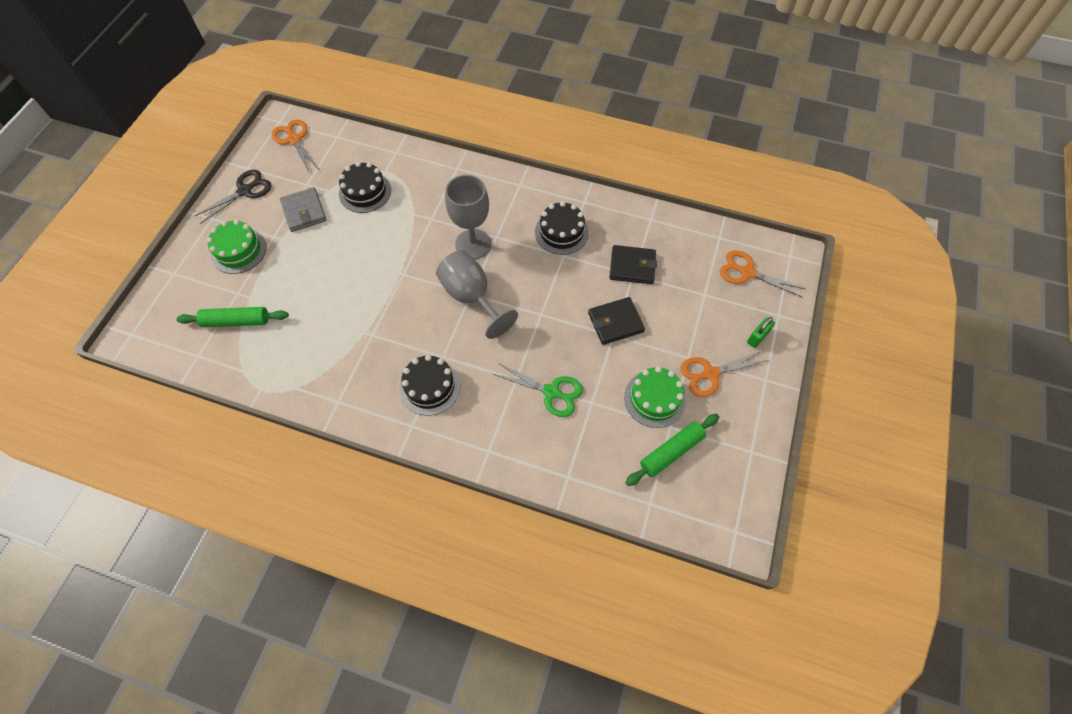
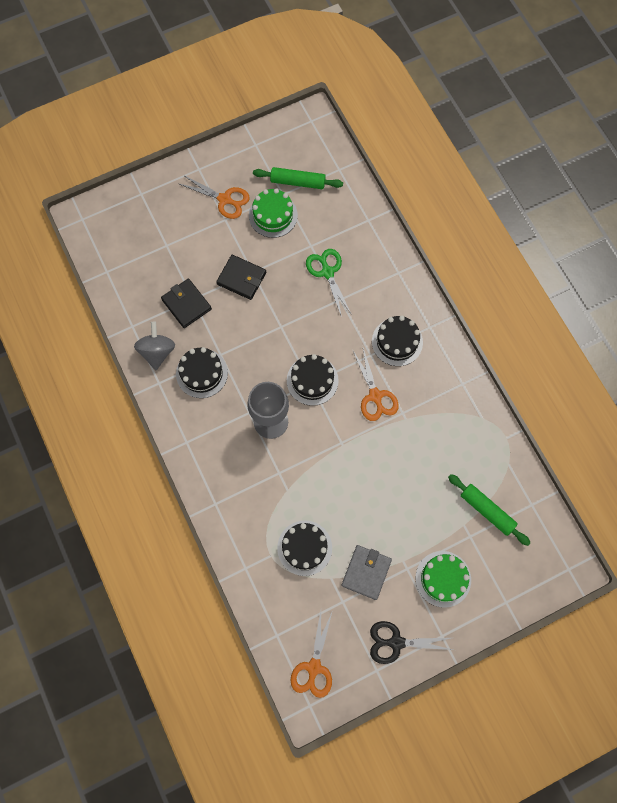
camera: 135 degrees left, 10 degrees up
(471, 297) = (312, 380): grey goblet -> black cake
(611, 219) = (157, 352): none -> grey spinning top
(747, 272) = (122, 234): orange scissors -> orange scissors (375, 396)
(757, 337) = (171, 193): green padlock -> none

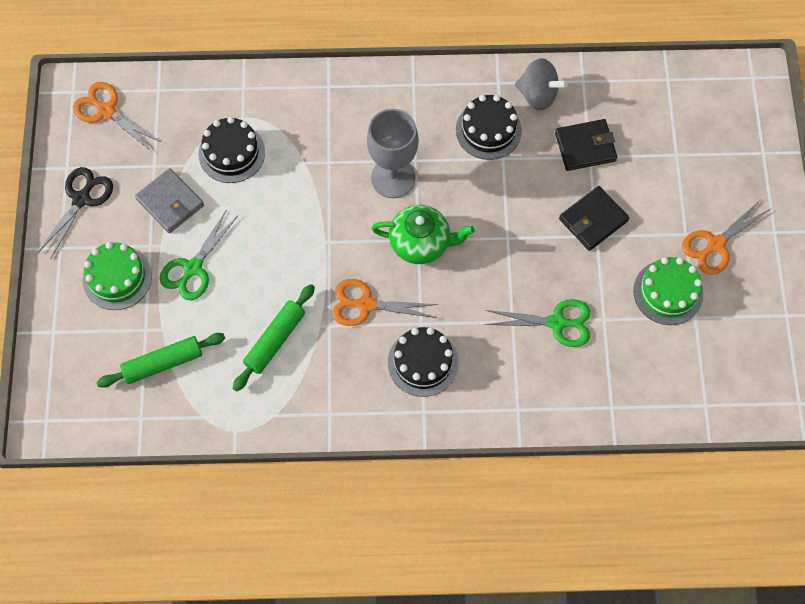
camera: 115 degrees right, 5 degrees down
(298, 182) = (706, 344): green rolling pin -> green rolling pin (275, 340)
(312, 380) = (421, 243): black cake -> green teapot
(408, 527) = (193, 268): none -> green scissors

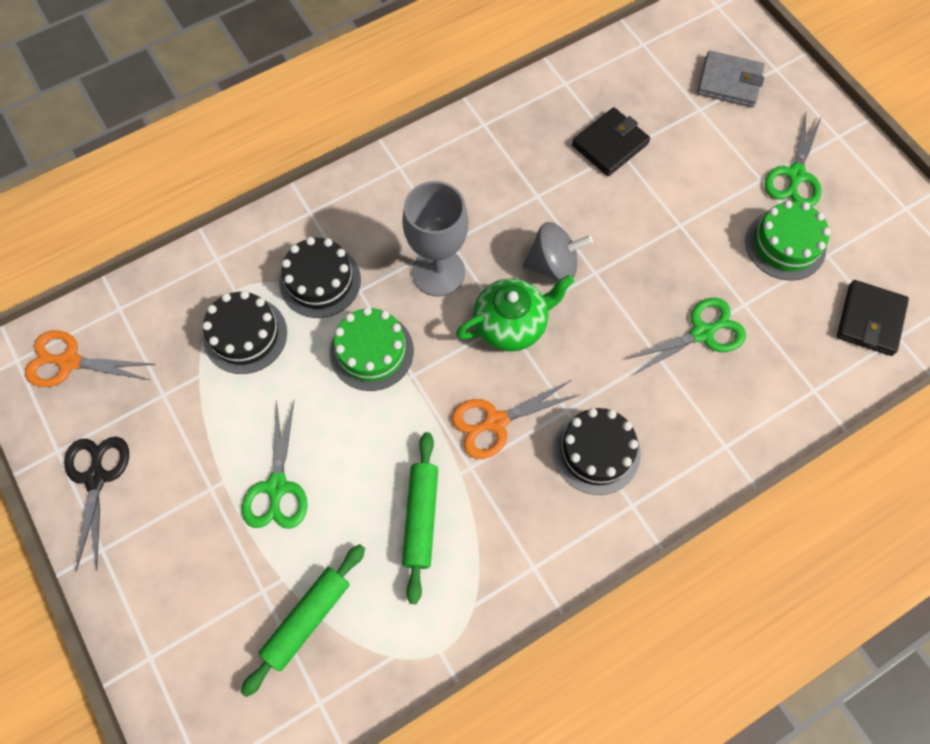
camera: 30 degrees left, 0 degrees up
(117, 277) = (192, 547): green cake -> green cake (371, 351)
(170, 202) = (206, 426): grey wallet -> grey wallet (729, 82)
(488, 130) = (504, 175): black cake -> black cake (320, 281)
(538, 95) = (530, 117): grey spinning top -> grey spinning top (553, 265)
(593, 220) = (666, 211): black wallet -> black wallet (869, 320)
(715, 244) = (795, 175): orange scissors -> green scissors

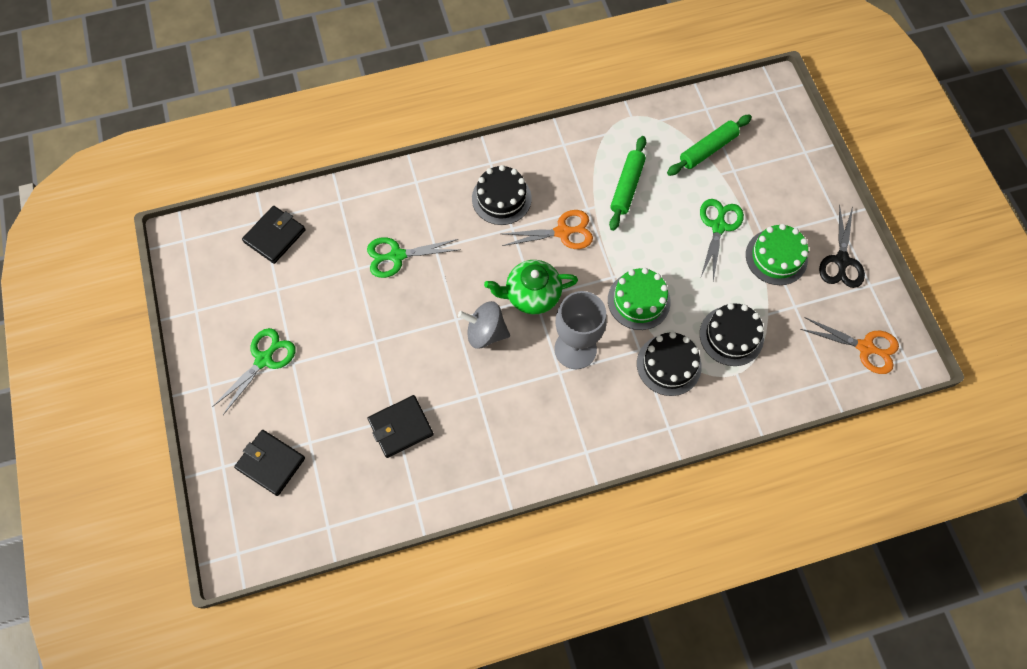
camera: 165 degrees left, 0 degrees up
(729, 82) = (271, 463): grey wallet -> black wallet
(785, 245) = (303, 305): green cake -> green cake (776, 257)

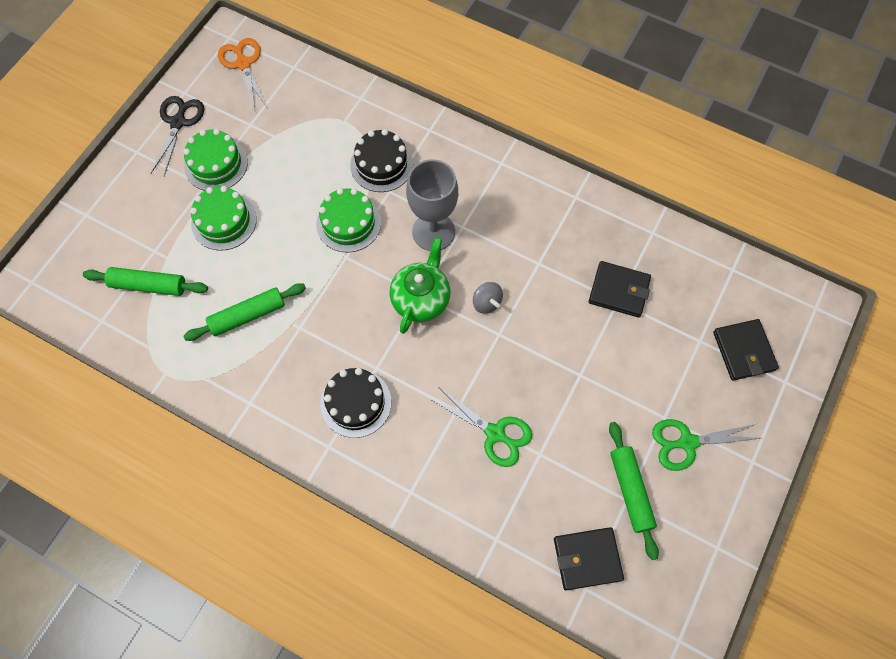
camera: 135 degrees left, 0 degrees up
(279, 296) = (630, 491): none -> green rolling pin
(485, 332) = (486, 303): grey spinning top -> grey spinning top, size x0.64
(531, 295) = (421, 299): green teapot -> green teapot turned 105 degrees counterclockwise
(562, 232) = (341, 326): orange scissors -> none
(718, 226) = (224, 221): green scissors -> green cake
(731, 336) = (316, 145): black cake -> none
(841, 261) = (178, 122): black scissors -> black scissors turned 45 degrees counterclockwise

